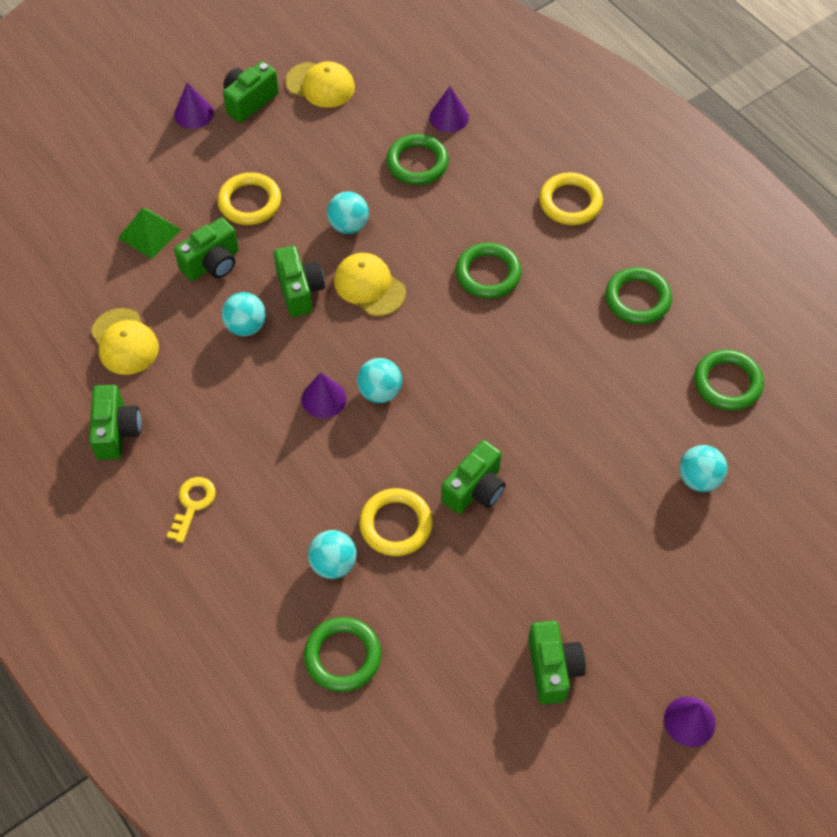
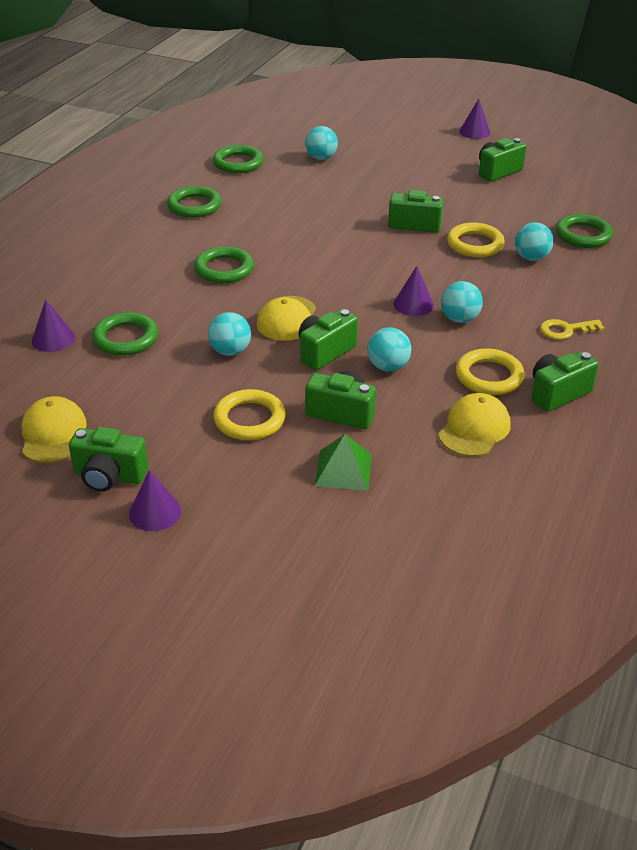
camera: 120 degrees left, 20 degrees down
(380, 392) = (380, 282): turquoise ball -> turquoise ball (459, 319)
(570, 202) = (117, 253): yellow ring -> yellow ring (489, 376)

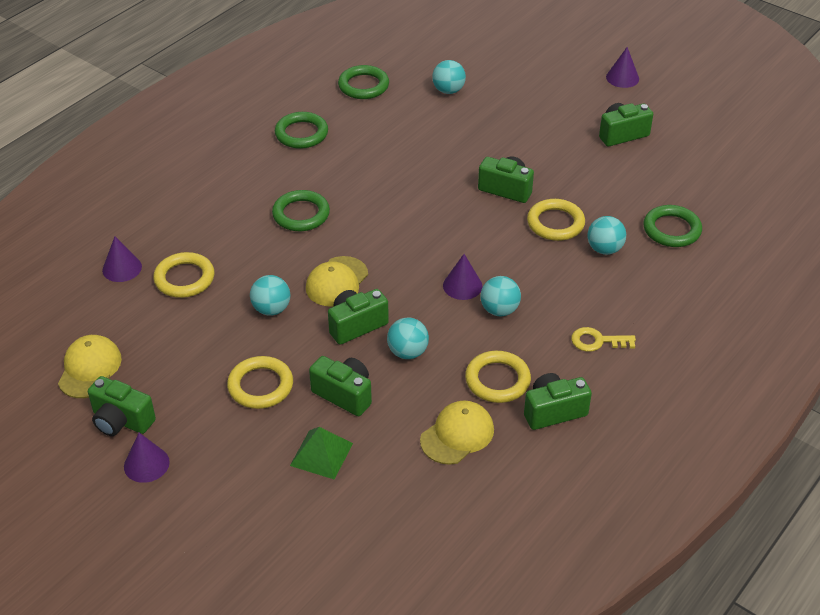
camera: 15 degrees right, 5 degrees up
(125, 338) = (184, 278): green ring -> yellow ring

